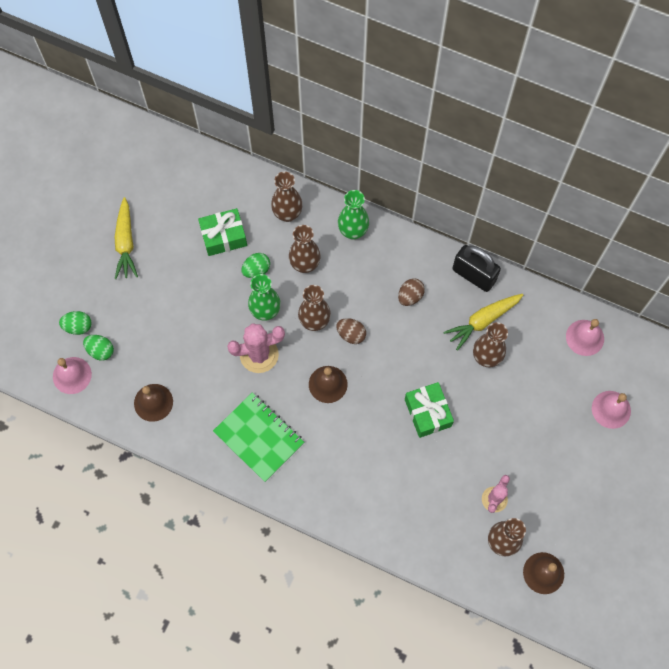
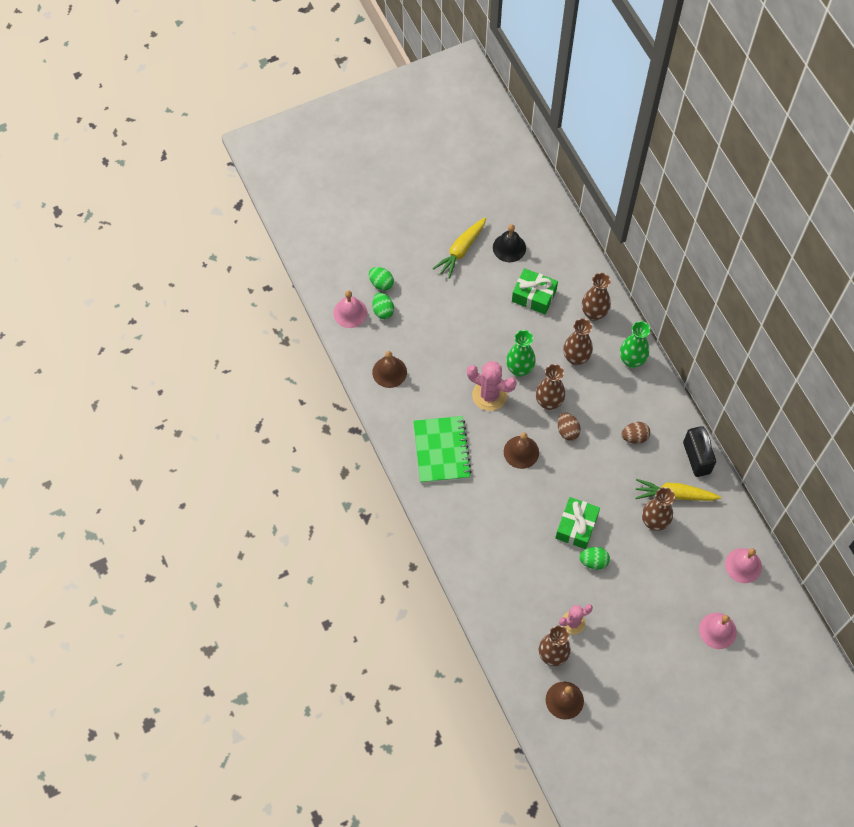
camera: 40 degrees right, 5 degrees down
(166, 209) = (509, 247): none -> black bell
(256, 270) = (537, 336): green egg -> green egg (593, 561)

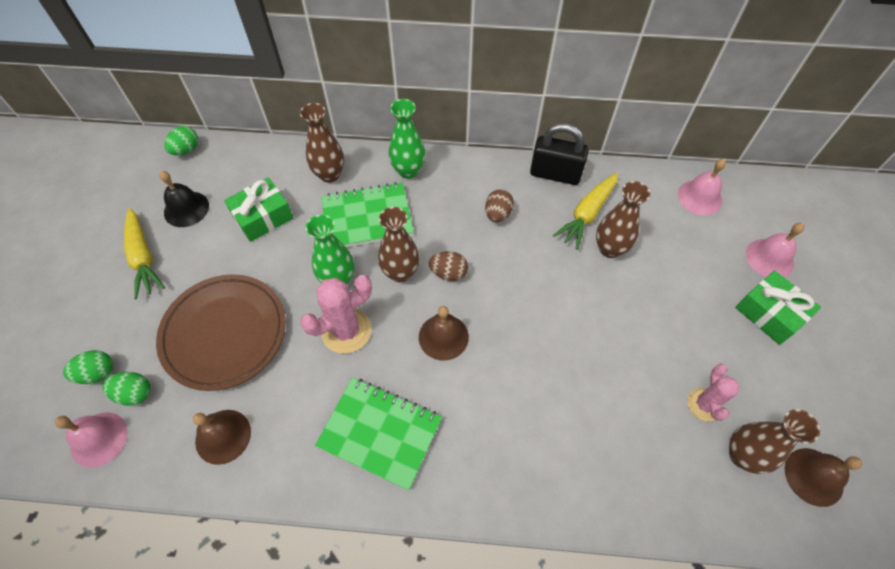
camera: 60 degrees left, 5 degrees down
(445, 330) = (224, 333): none -> brown plate
(576, 358) = (367, 218): brown vase -> green notebook
(576, 526) = (575, 329): green gift -> green gift (769, 313)
(593, 561) = (630, 336): green egg -> green egg (186, 150)

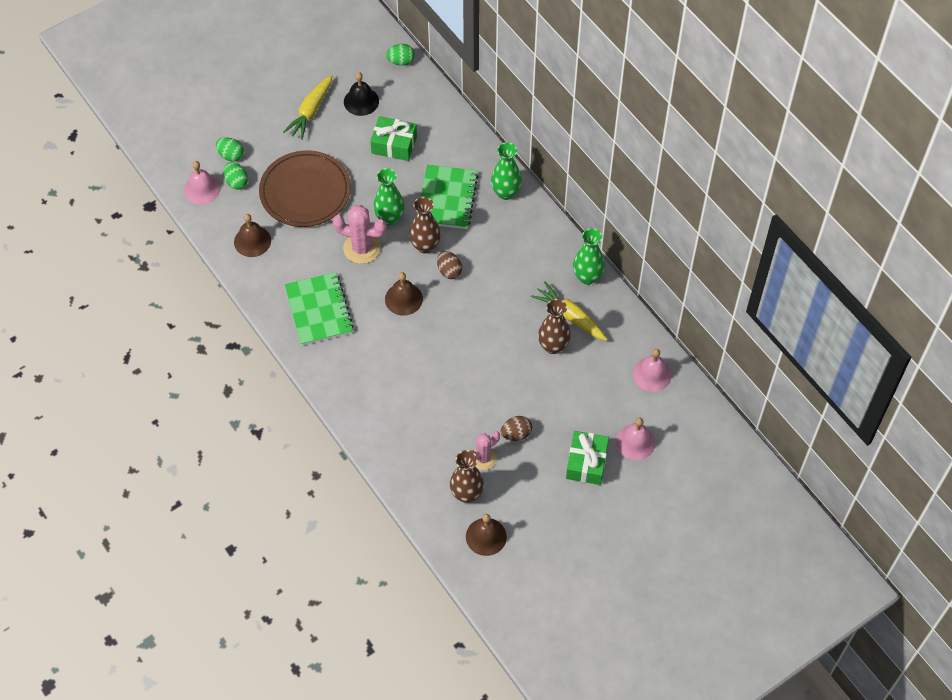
camera: 50 degrees right, 0 degrees up
(329, 175) = (459, 152): brown vase -> none
(367, 218) = (447, 198): green notebook -> green notebook turned 60 degrees clockwise
(497, 214) = (520, 266): brown egg -> brown egg (516, 434)
(555, 174) = (587, 277): black padlock -> green vase
(587, 214) = (570, 316): yellow carrot -> yellow carrot turned 45 degrees clockwise

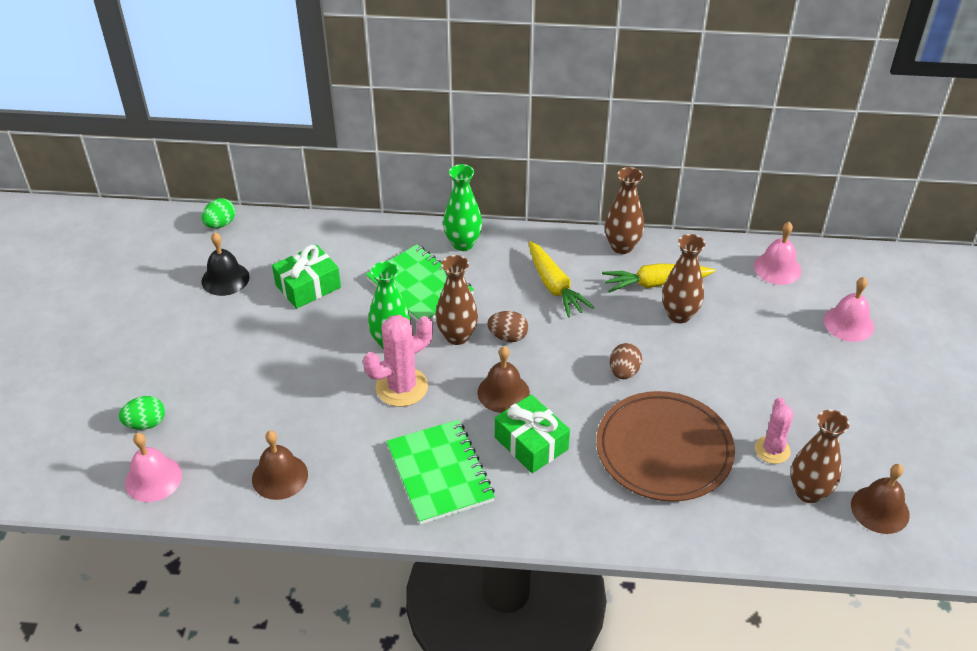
camera: 50 degrees left, 15 degrees down
(236, 182) = (186, 441): green egg -> none
(305, 192) = (275, 389): brown plate -> brown plate (664, 450)
(311, 111) = (183, 323): yellow carrot -> yellow carrot (554, 286)
(319, 310) = (440, 473): green notebook -> green notebook turned 45 degrees clockwise
(516, 434) = (763, 405): brown egg -> brown egg (624, 372)
(586, 462) = (845, 372): green gift -> green gift (531, 443)
(587, 277) = (622, 247): green vase -> brown vase

